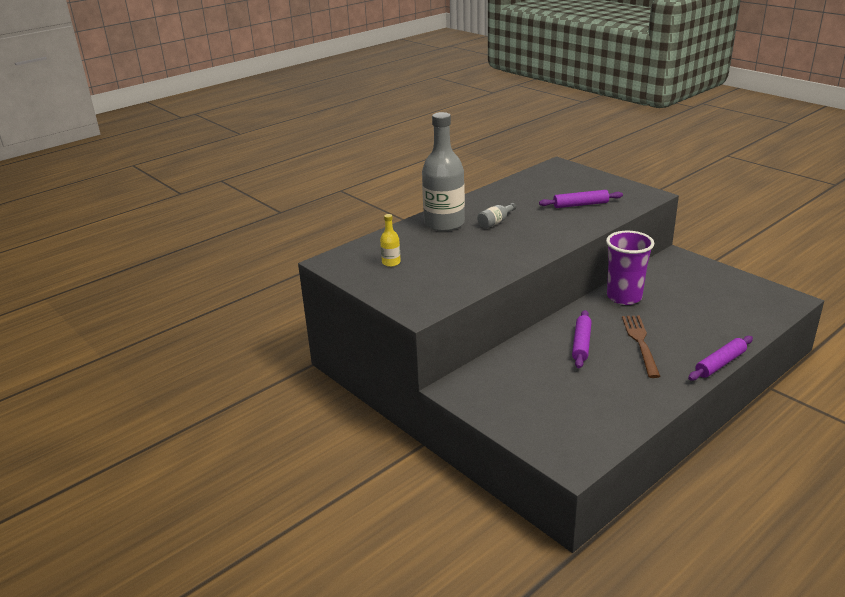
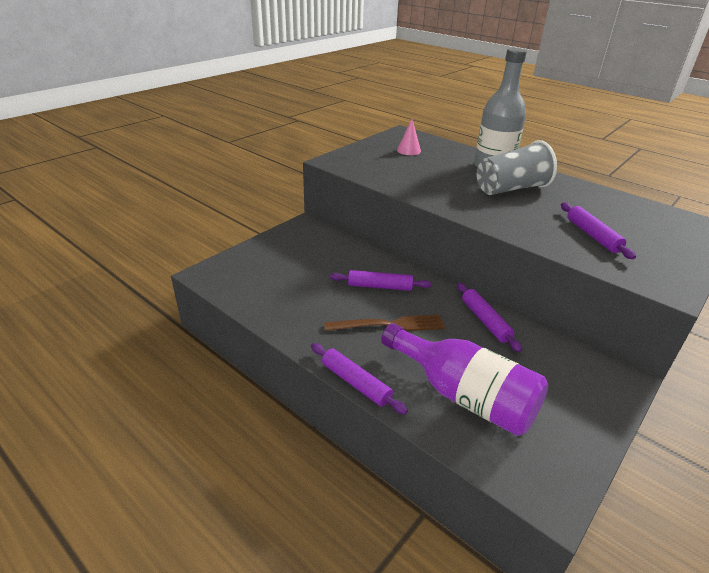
camera: 80 degrees right, 5 degrees up
(391, 262) = (409, 150): yellow bottle -> pink cone
(495, 222) = (511, 189): grey bottle -> grey cup
(624, 297) = (485, 321): purple cup -> purple rolling pin
(715, 317) = (463, 395): none -> purple bottle

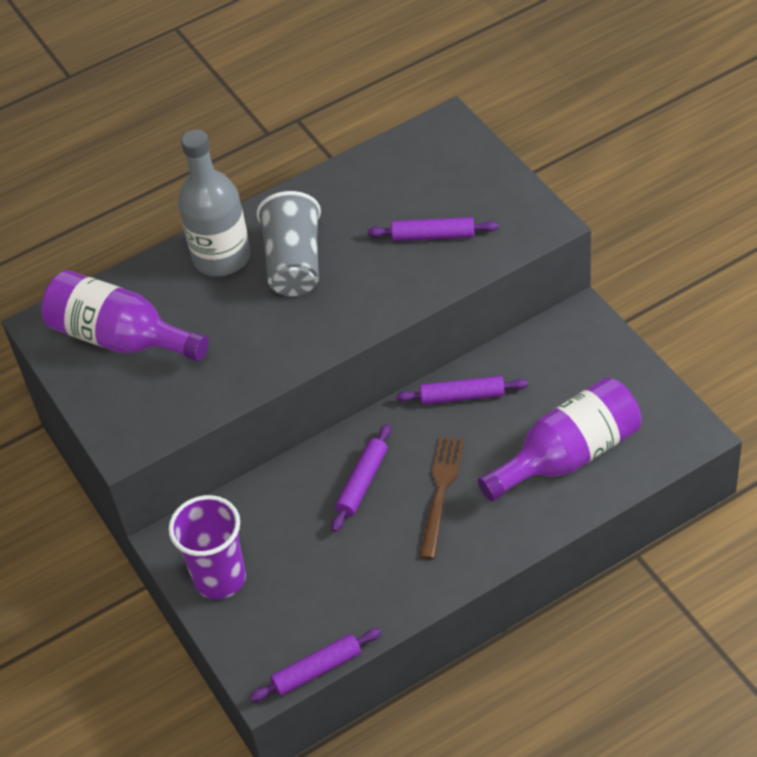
camera: 65 degrees left, 15 degrees up
(283, 245) = (220, 578): none -> purple cup
(355, 383) = (525, 546): purple rolling pin -> purple rolling pin (317, 670)
(409, 150) = (121, 338): pink cone -> purple bottle

